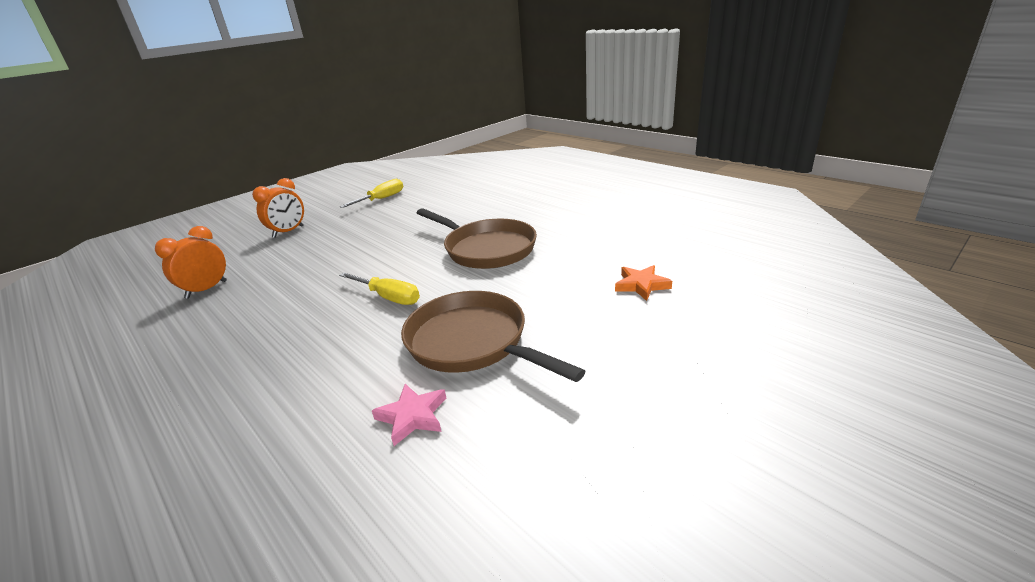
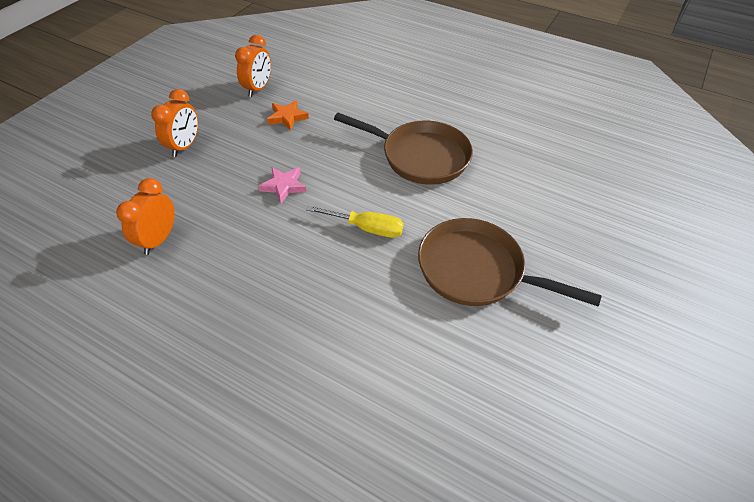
camera: 20 degrees left, 20 degrees up
(381, 199) = (258, 89): yellow screwdriver -> orange clock
(413, 416) = (476, 352): pink star -> pink star (284, 186)
(641, 285) = (579, 190): orange star -> orange star (287, 117)

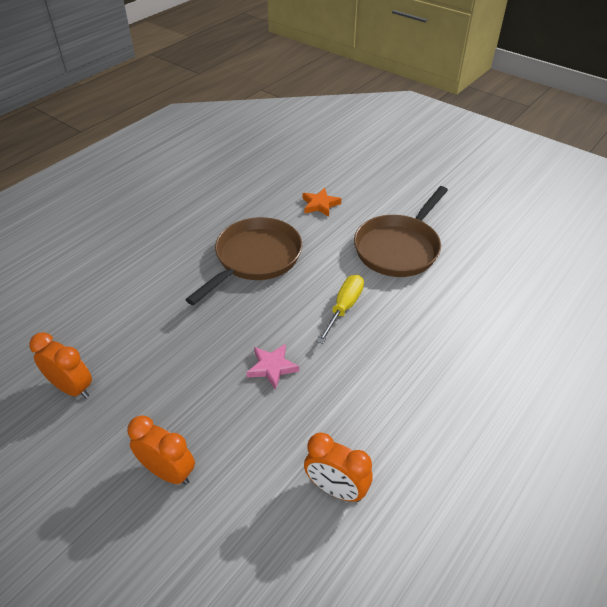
camera: 80 degrees left, 5 degrees down
(287, 117) = (149, 359): orange star -> orange star (320, 205)

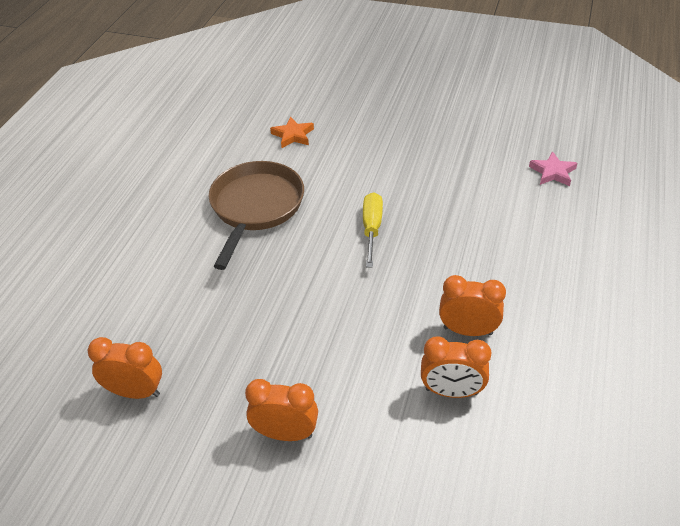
camera: 20 degrees left, 0 degrees up
(272, 367) = (332, 305): pink star -> pink star (553, 172)
(382, 434) = (468, 330): none -> orange clock
(399, 248) = (394, 157): brown pan -> none

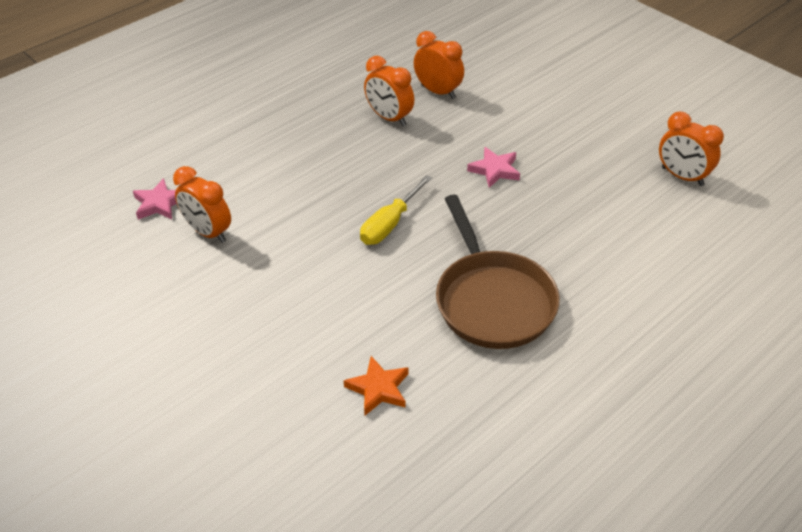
camera: 150 degrees left, 0 degrees up
(255, 208) = (492, 300): brown pan -> brown pan turned 60 degrees counterclockwise
(285, 433) = (573, 112): orange clock -> orange clock (208, 232)
(323, 316) = (495, 170): none -> pink star

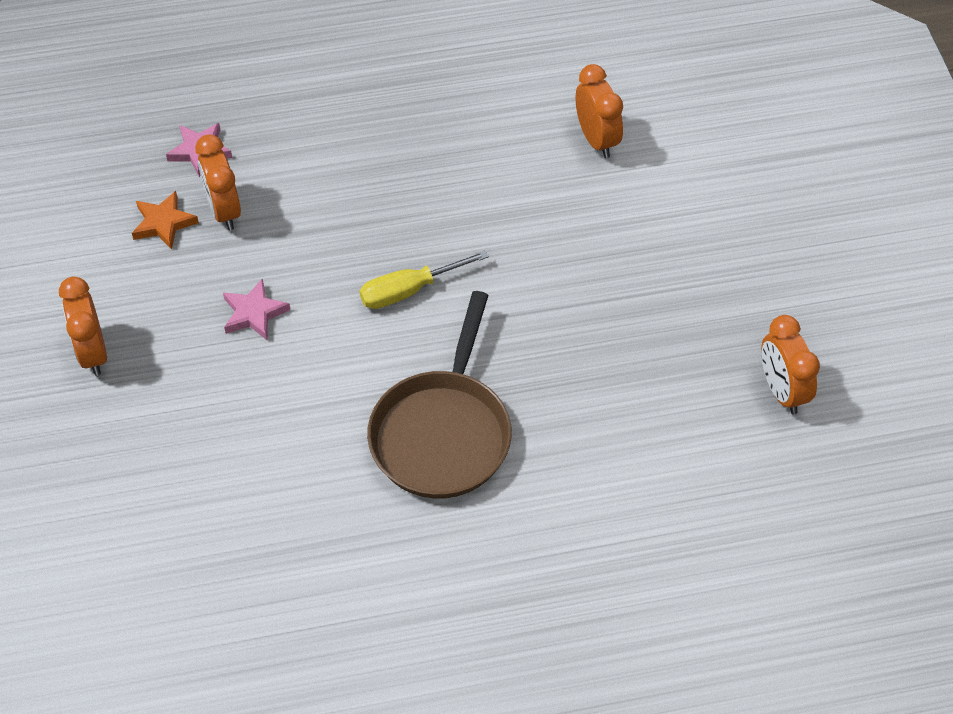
camera: 30 degrees right, 10 degrees up
(378, 389) = (261, 469): orange star -> orange star (163, 223)
(389, 118) = (513, 151): orange clock -> orange clock (92, 353)
(495, 170) = (574, 277): pink star -> pink star (254, 313)

